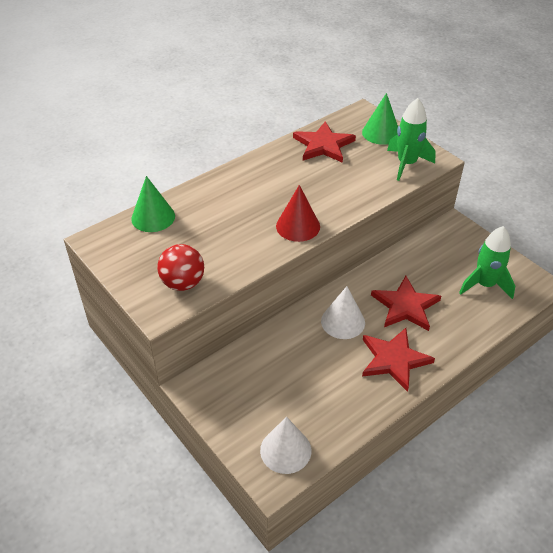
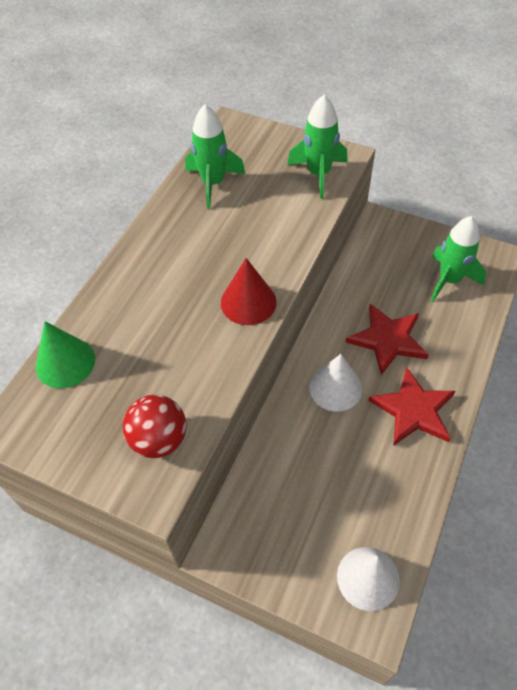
camera: 25 degrees left, 10 degrees up
(323, 145) = (213, 183): red star -> green rocket
(381, 133) = (267, 144): green cone -> none

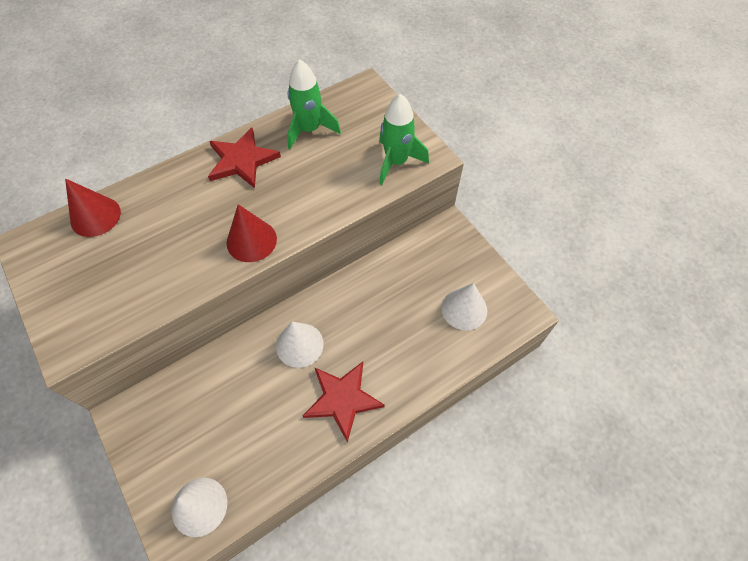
camera: 30 degrees right, 5 degrees up
(65, 362) = (95, 216): green cone -> red cone
(159, 439) = (103, 310): red ball -> none
(388, 340) = (371, 330): red star -> red star (242, 160)
(449, 280) = (464, 309): green rocket -> white cone

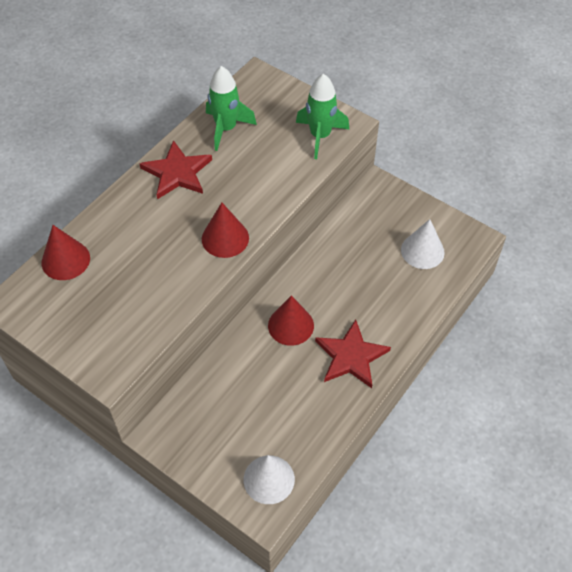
camera: 20 degrees left, 5 degrees down
(299, 345) = (291, 325): white cone -> red cone

